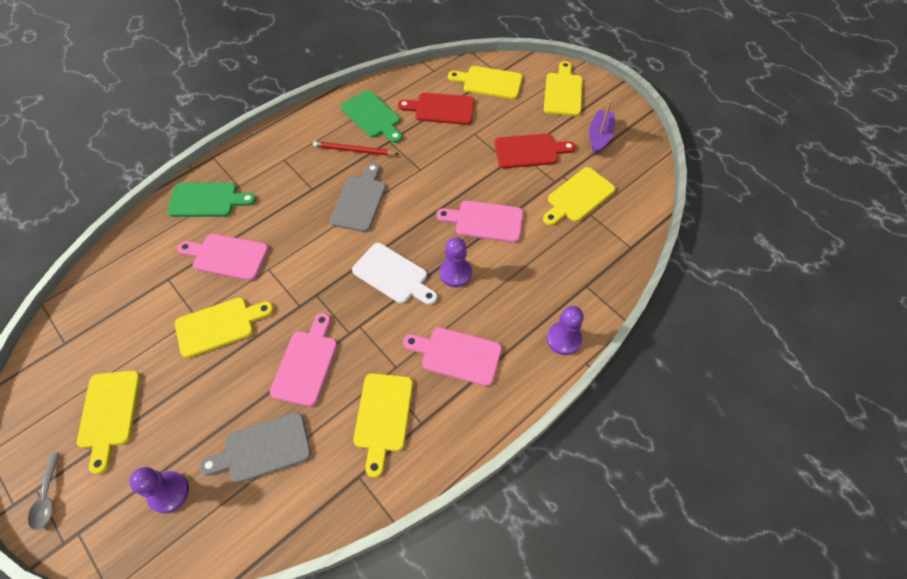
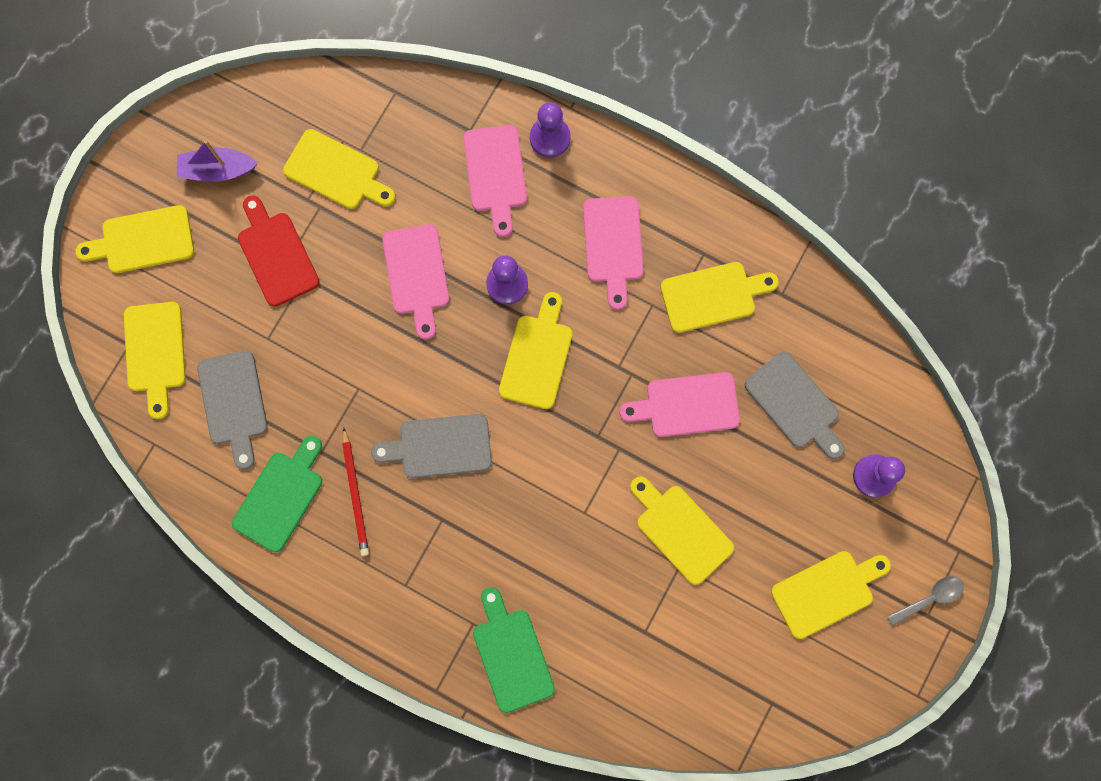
camera: 110 degrees left, 20 degrees up
(227, 256) = (586, 575): pink cutting board -> pink cutting board (495, 174)
(393, 275) = (537, 356): white cutting board -> yellow cutting board
(441, 109) = (233, 403): red cutting board -> grey cutting board

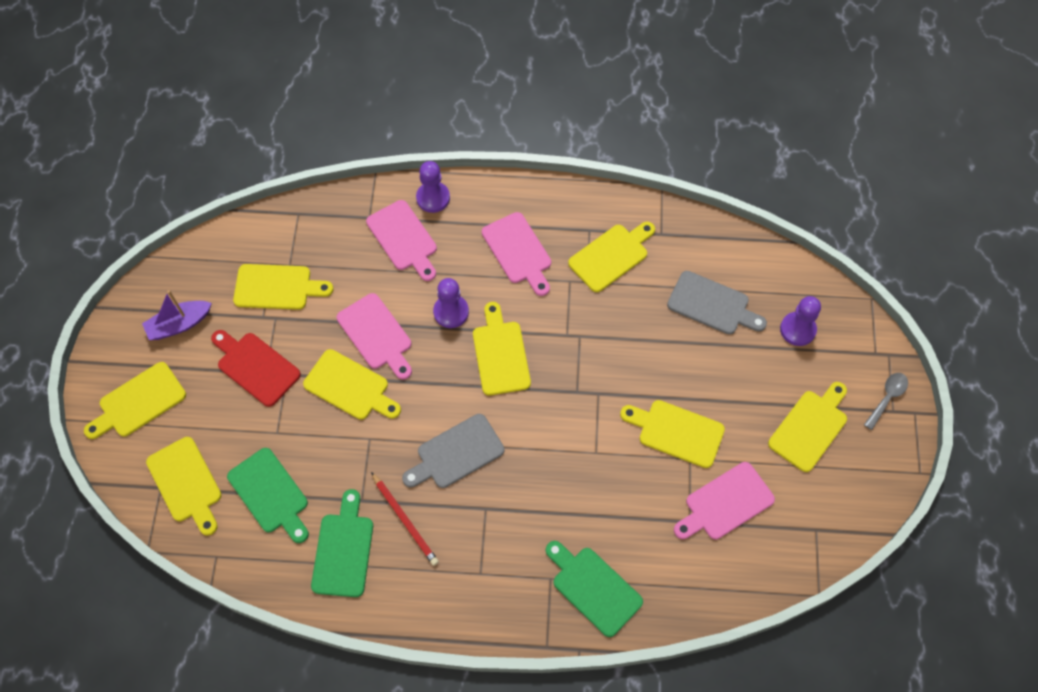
camera: 25 degrees left, 15 degrees down
(233, 403) = (270, 494): grey cutting board -> green cutting board
(363, 322) = (350, 387): none -> yellow cutting board
(687, 405) = (633, 340): pink cutting board -> pink cutting board (725, 503)

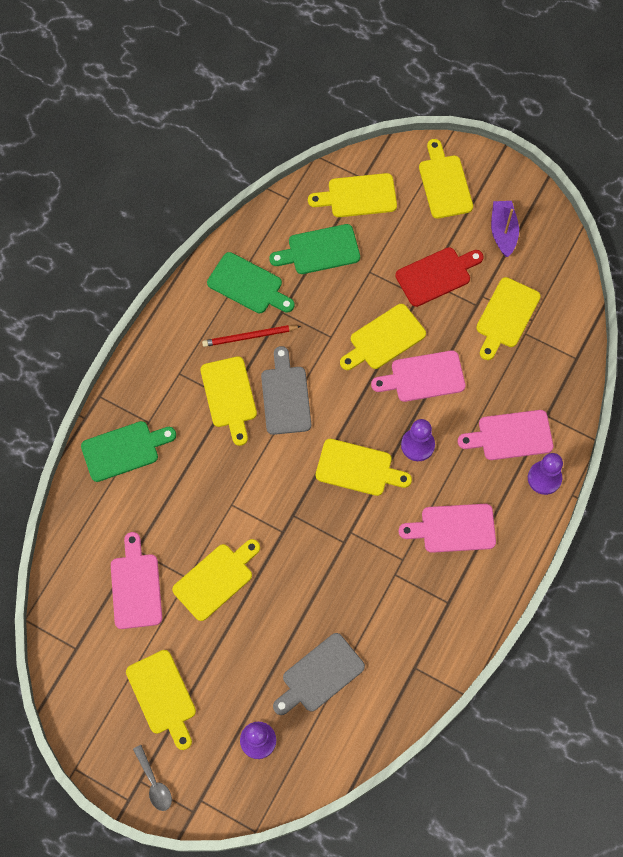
camera: 115 degrees right, 5 degrees up
(611, 256) = (412, 609): yellow cutting board -> yellow cutting board (229, 396)

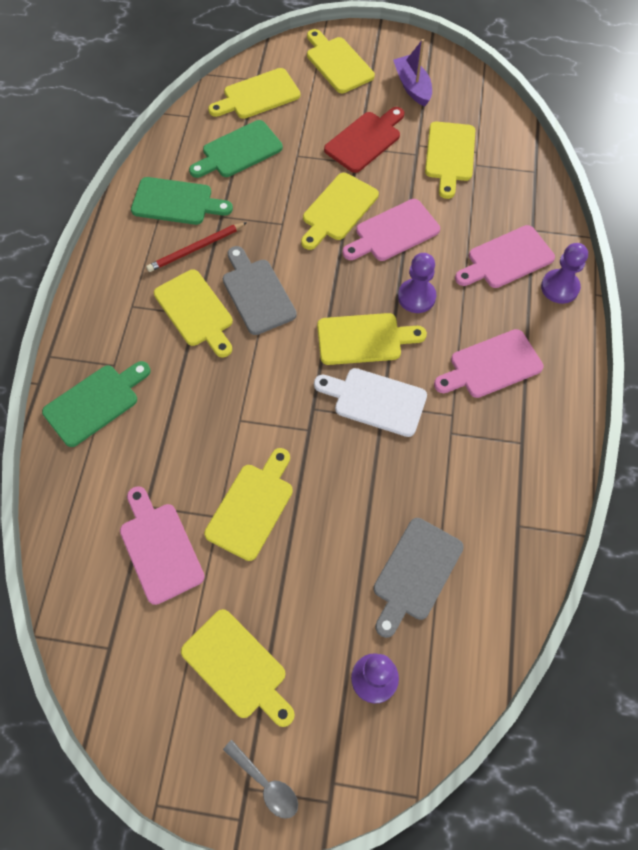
camera: 20 degrees left, 5 degrees down
(345, 526) = (375, 401): none -> white cutting board

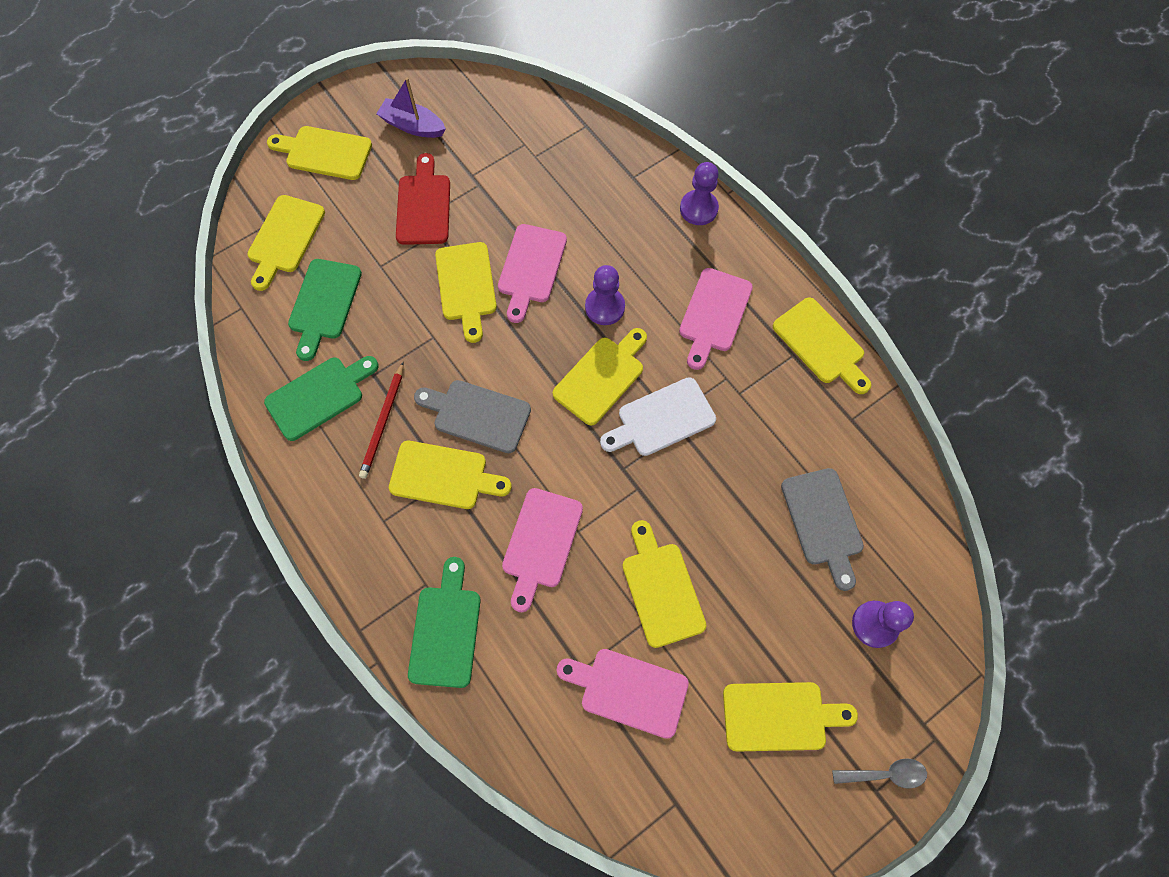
camera: 45 degrees left, 5 degrees up
(449, 155) = (506, 164): yellow cutting board -> yellow cutting board (821, 344)
(506, 259) = (638, 218): pink cutting board -> pink cutting board (541, 543)

